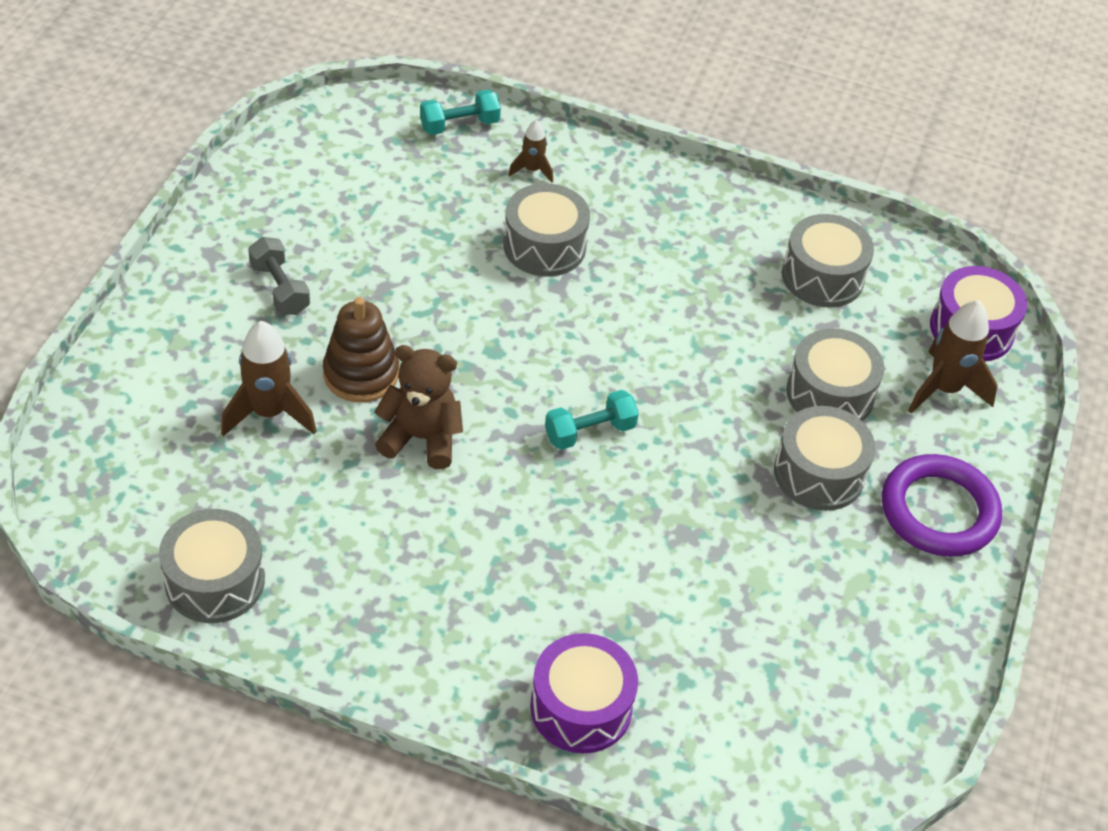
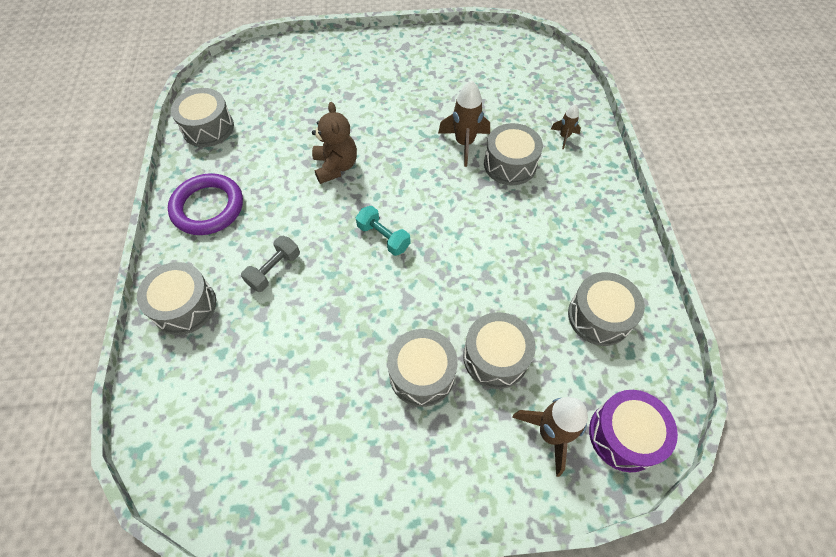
camera: 70 degrees right, 10 degrees up
(269, 413) = (319, 105): brown rocket -> brown rocket (464, 143)
(280, 289) = (400, 76): grey dumbbell -> grey dumbbell (274, 270)
(361, 374) = (364, 127): brown stacking toy -> none
(459, 125) = (571, 95): turquoise dumbbell -> none
(581, 707) = (185, 306): purple drum -> grey drum
(939, 511) = (432, 466): purple ring -> purple ring (208, 207)

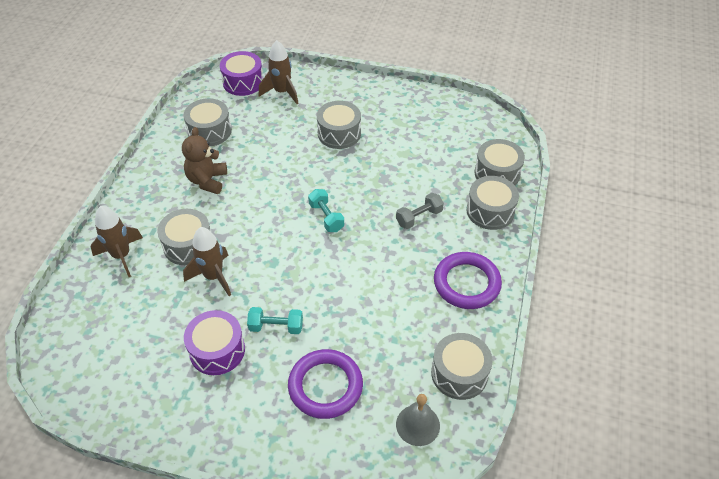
camera: 160 degrees left, 10 degrees down
(238, 86) = (418, 425): none -> grey bell
(320, 91) = (325, 386): none -> purple ring
(336, 166) = (341, 289): brown teddy bear -> brown teddy bear (207, 181)
(382, 120) = (276, 327): none -> turquoise dumbbell
(422, 91) = (217, 350): none -> purple drum
(495, 357) = (289, 129): grey drum -> grey drum (497, 173)
(564, 137) = (121, 256): brown rocket -> brown rocket, size x1.81

